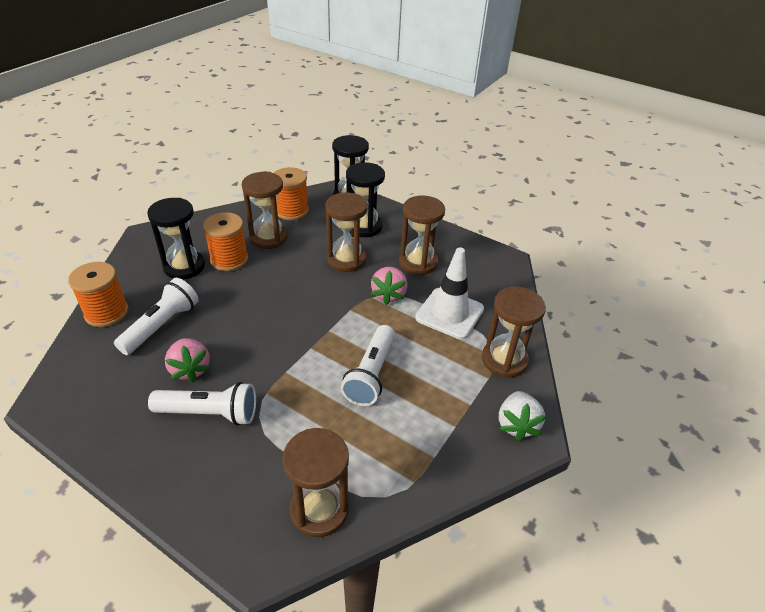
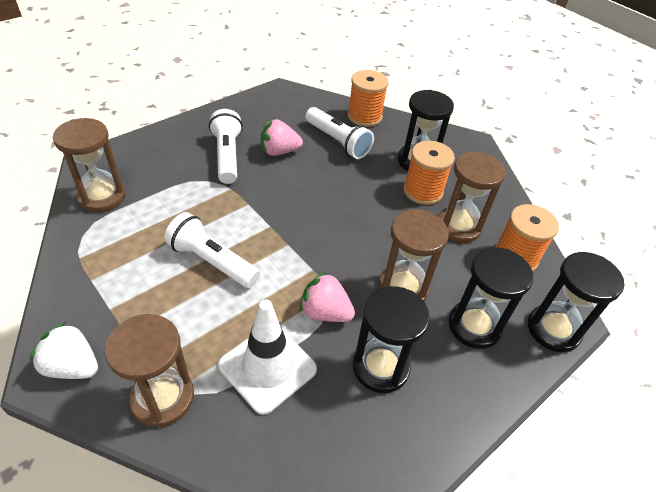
camera: 105 degrees right, 5 degrees up
(209, 413) = (227, 156): white flashlight -> white flashlight turned 150 degrees clockwise
(418, 262) = (380, 367): brown hourglass -> black hourglass

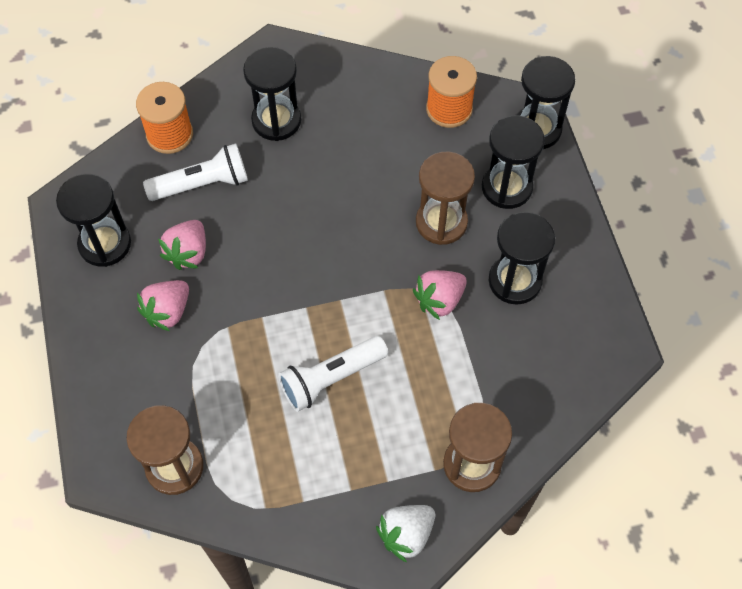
camera: 60 degrees left, 15 degrees up
(227, 156) = (168, 312): white flashlight -> pink strawberry
(263, 114) = (105, 244): none -> black hourglass
(267, 367) = (477, 370): white traffic cone -> none
(423, 191) = (325, 140): orange spool -> none
(458, 226) = (389, 134): brown hourglass -> none

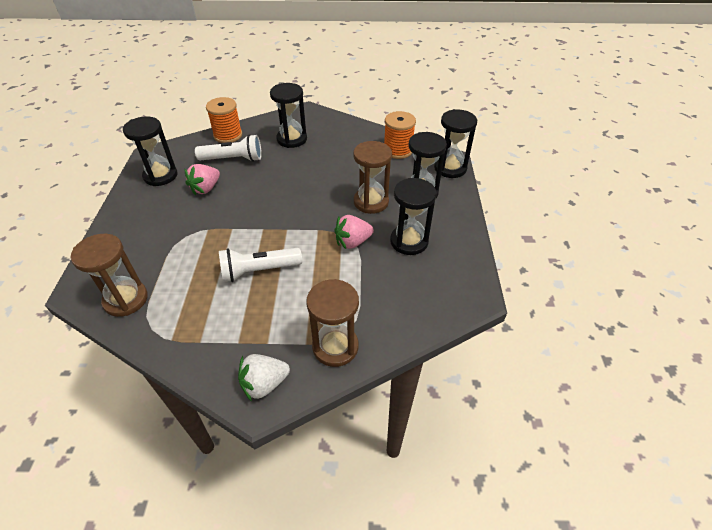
camera: 15 degrees right, 15 degrees down
(168, 312) = (176, 214): pink strawberry -> none

